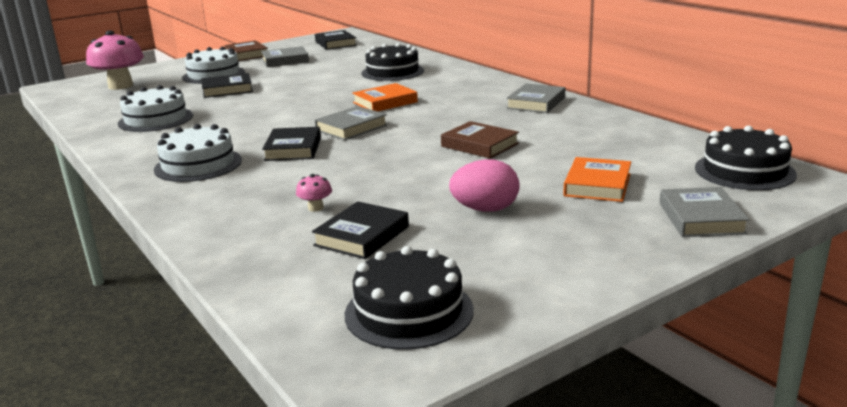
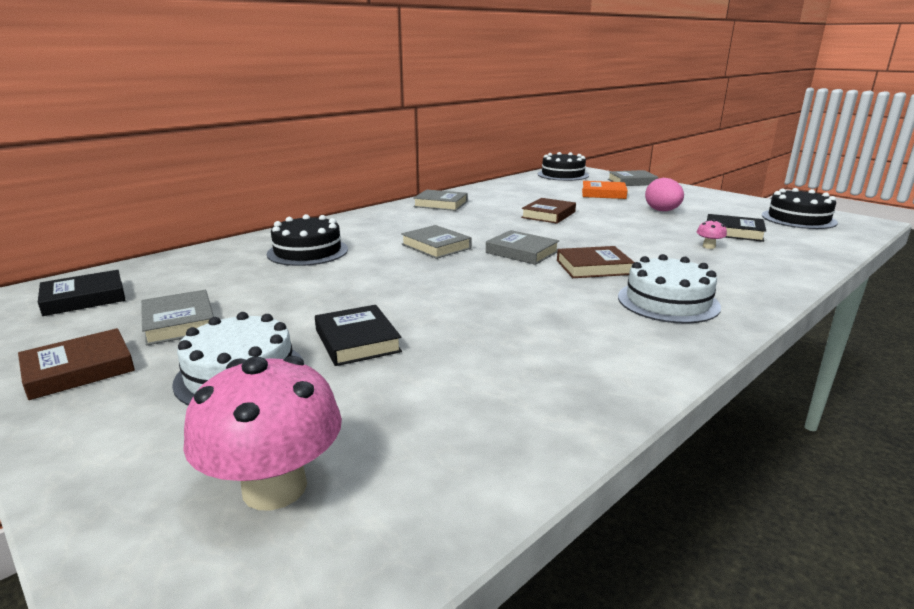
camera: 100 degrees left, 0 degrees up
(155, 119) = (522, 368): white cake -> none
(293, 149) = (593, 267): black book -> brown book
(385, 102) = (436, 246): orange book -> grey book

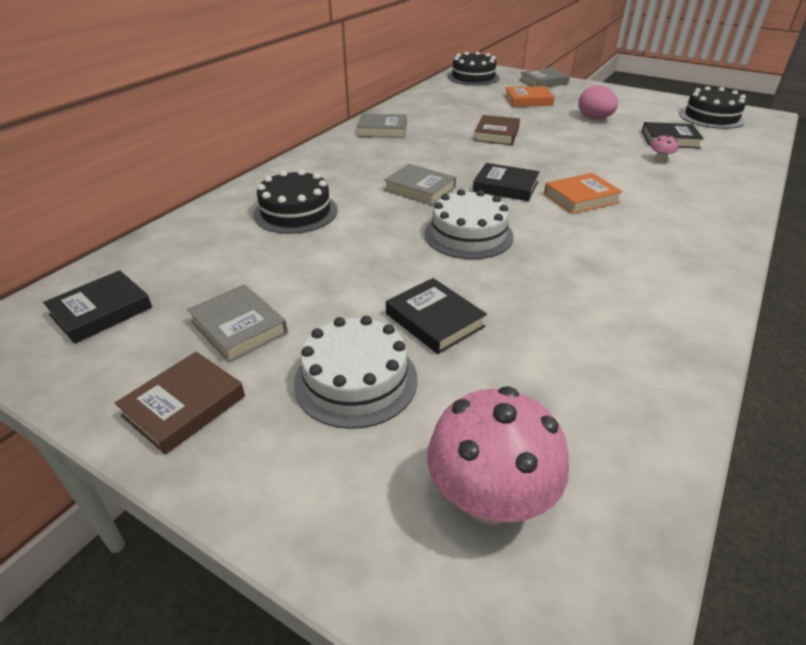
camera: 15 degrees left, 15 degrees up
(522, 252) = (505, 187): grey book -> black book
(593, 267) = (581, 198): brown book -> orange book
(668, 301) = (667, 231): white cake -> white cake (468, 235)

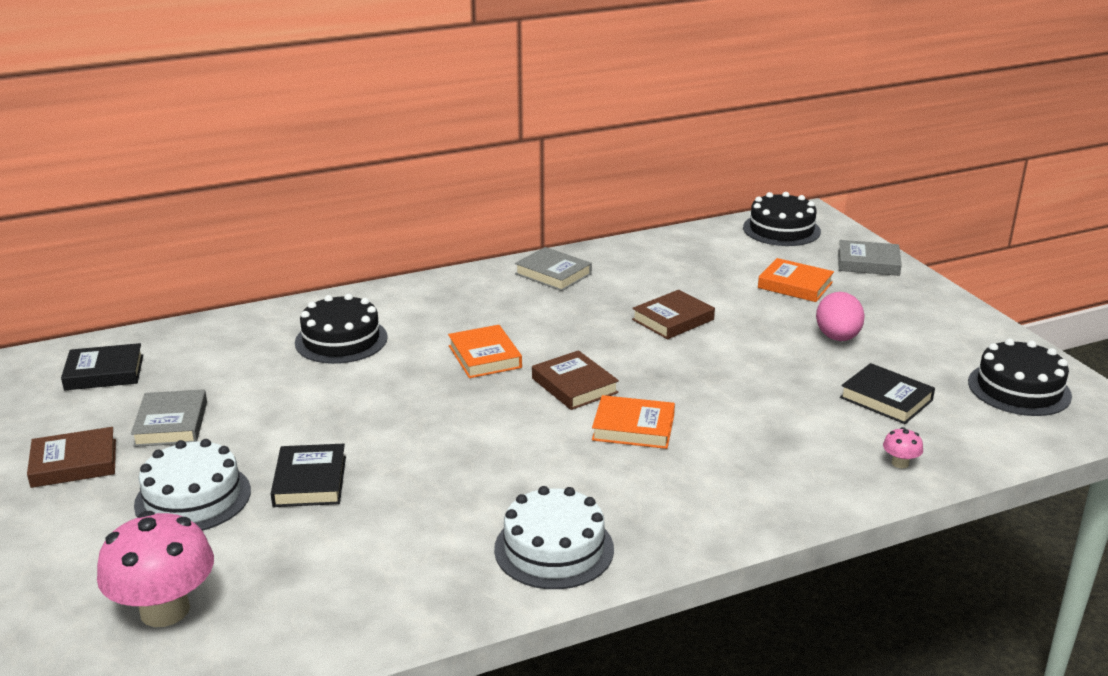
camera: 35 degrees right, 10 degrees down
(420, 189) = (485, 357): grey book -> orange book
(468, 235) = (455, 421): white cake -> white cake (554, 549)
(505, 187) = (574, 385): black book -> brown book
(660, 160) = (817, 419): pink mushroom -> pink mushroom (900, 463)

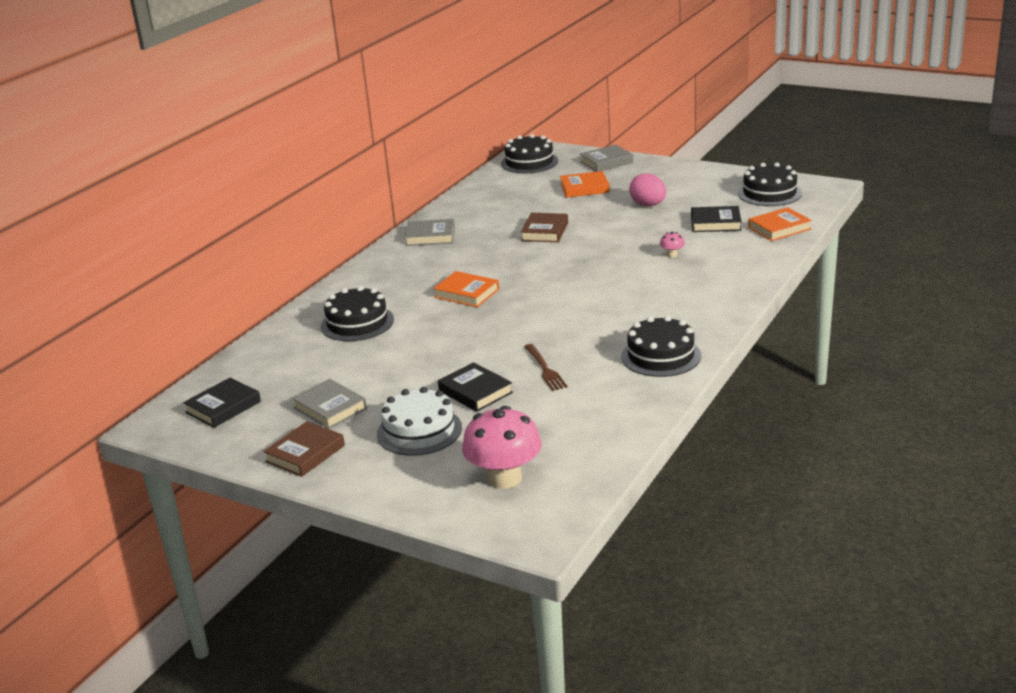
camera: 35 degrees left, 0 degrees up
(413, 494) = (545, 369): none -> brown fork
(554, 549) = (661, 356): white cake -> black cake
(574, 385) = (545, 285): brown book -> none
(633, 427) = (611, 289): orange book -> orange book (779, 228)
(900, 463) = (764, 248): pink mushroom -> pink mushroom (672, 255)

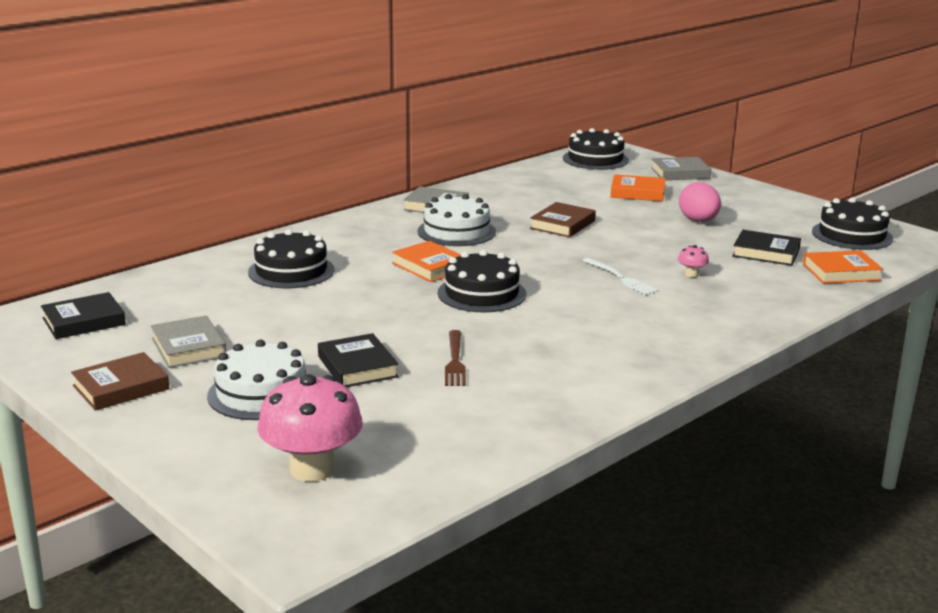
camera: 15 degrees right, 5 degrees down
(464, 256) = (456, 231): none -> white cake
(622, 270) = (621, 278): none -> white fork
(661, 356) = (602, 377): black cake -> black cake (481, 293)

